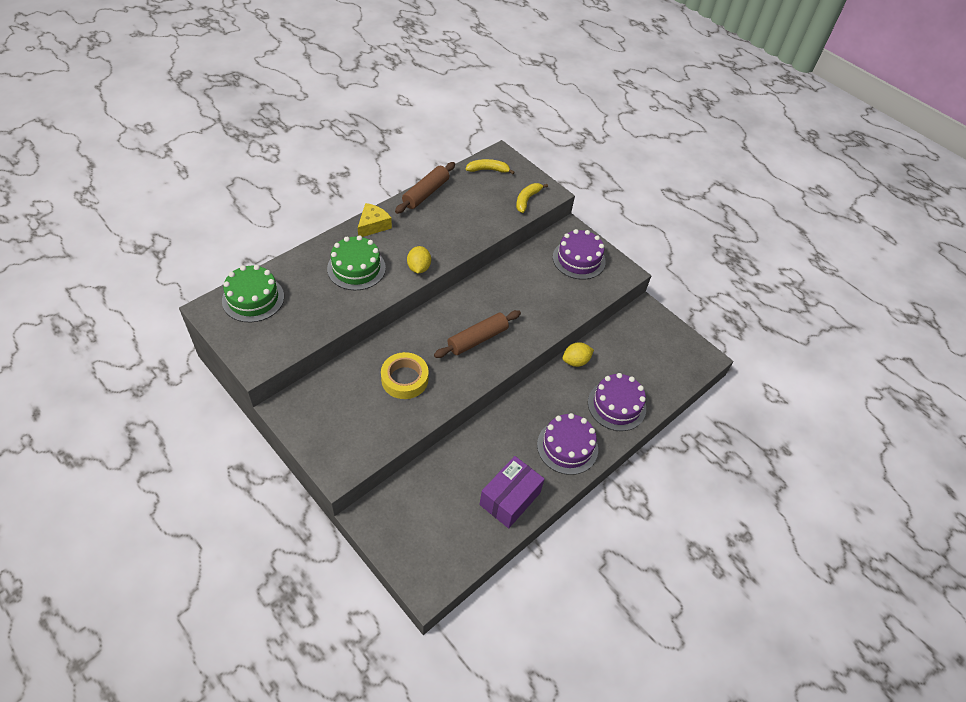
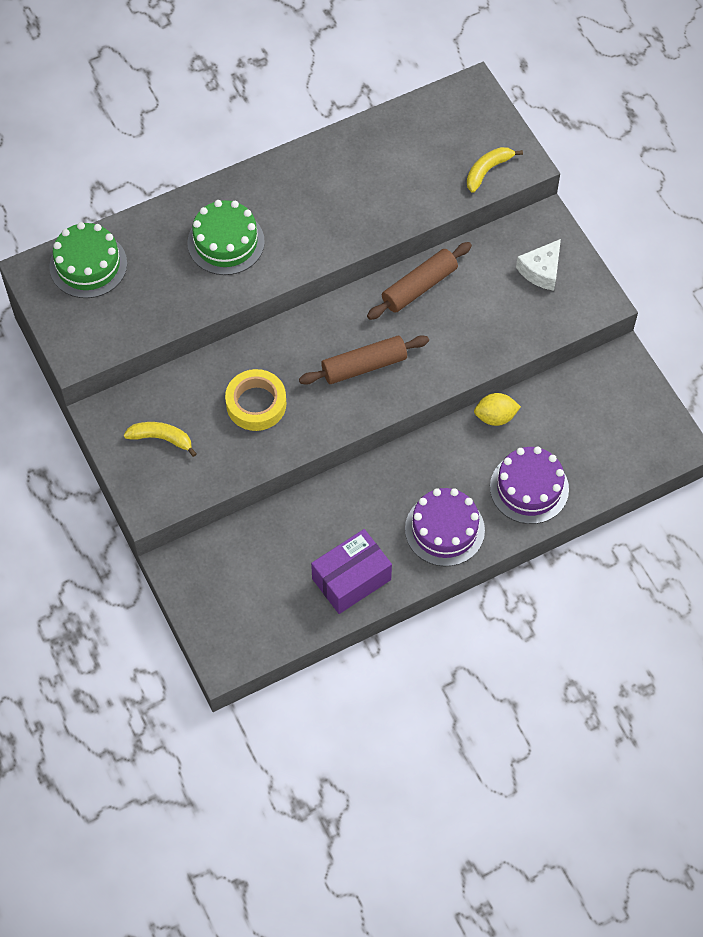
camera: 20 degrees right, 10 degrees up
(373, 225) = (262, 180): yellow cheese -> none
(419, 268) = (307, 255): yellow lemon -> none
(426, 193) = (347, 139): brown rolling pin -> brown rolling pin (419, 287)
(488, 170) = (447, 112): yellow banana -> yellow banana (161, 438)
(579, 259) = (541, 270): purple cake -> white cheese

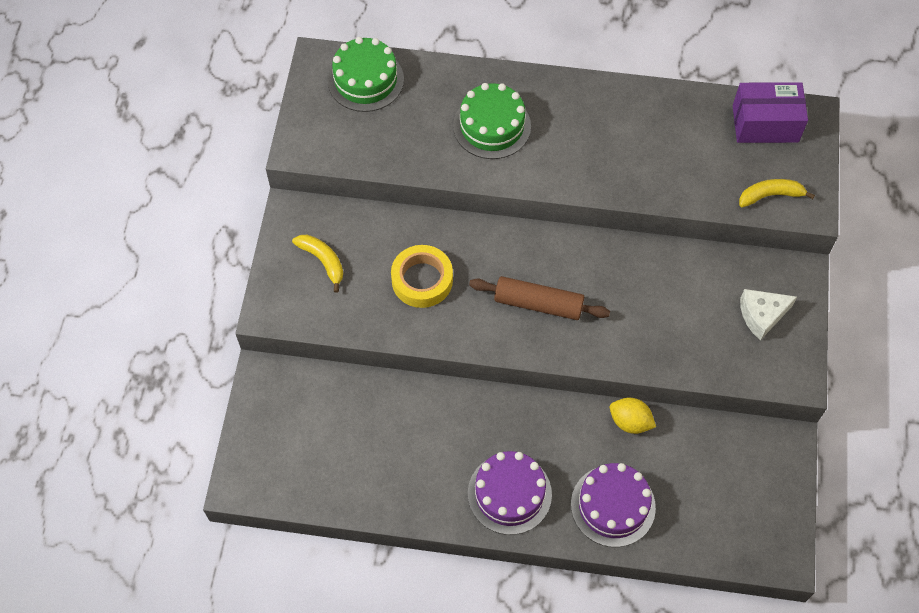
camera: 35 degrees right, 0 degrees up
(351, 579) = (396, 484): purple box -> purple box (765, 124)
(419, 287) = (639, 264): brown rolling pin -> none

